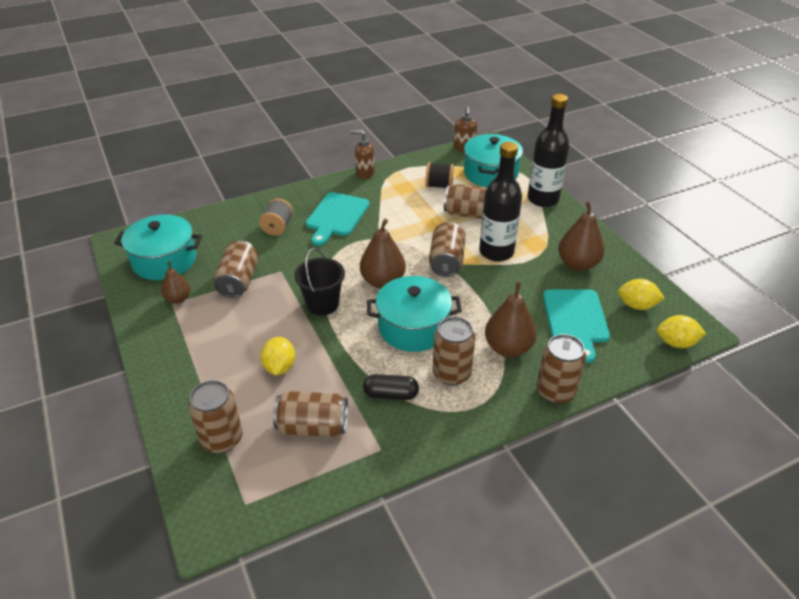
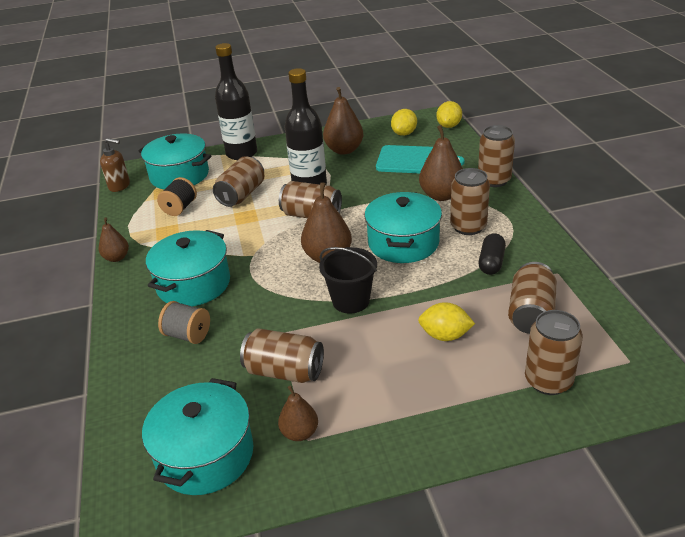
camera: 75 degrees left, 5 degrees down
(336, 216) = (193, 284): turquoise cutting board -> turquoise pot
(365, 173) = (117, 258): brown soap dispenser -> brown pear

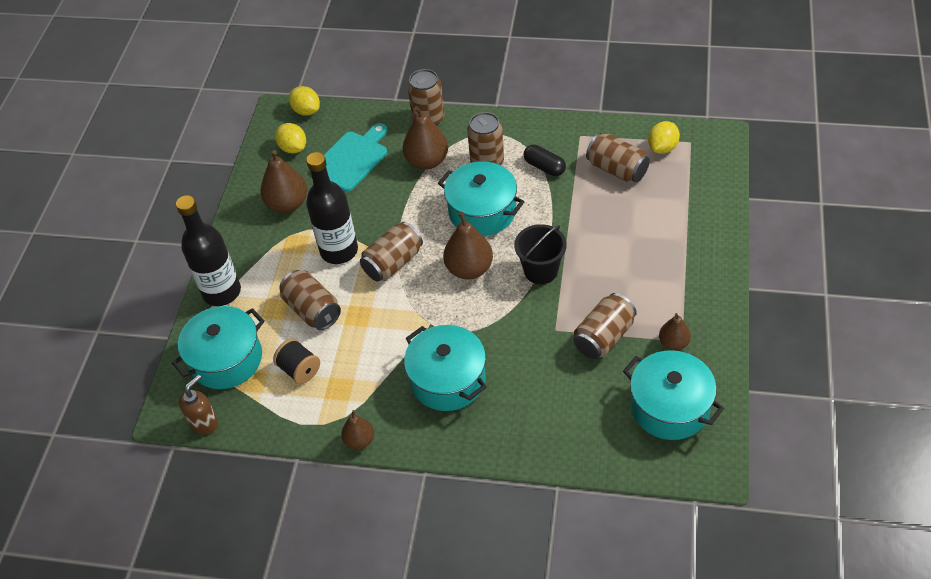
camera: 65 degrees left, 15 degrees up
(188, 335) = (522, 396): grey spool -> none
(445, 335) = (615, 226): yellow lemon -> yellow lemon (662, 148)
(548, 381) = (688, 189): brown can -> none

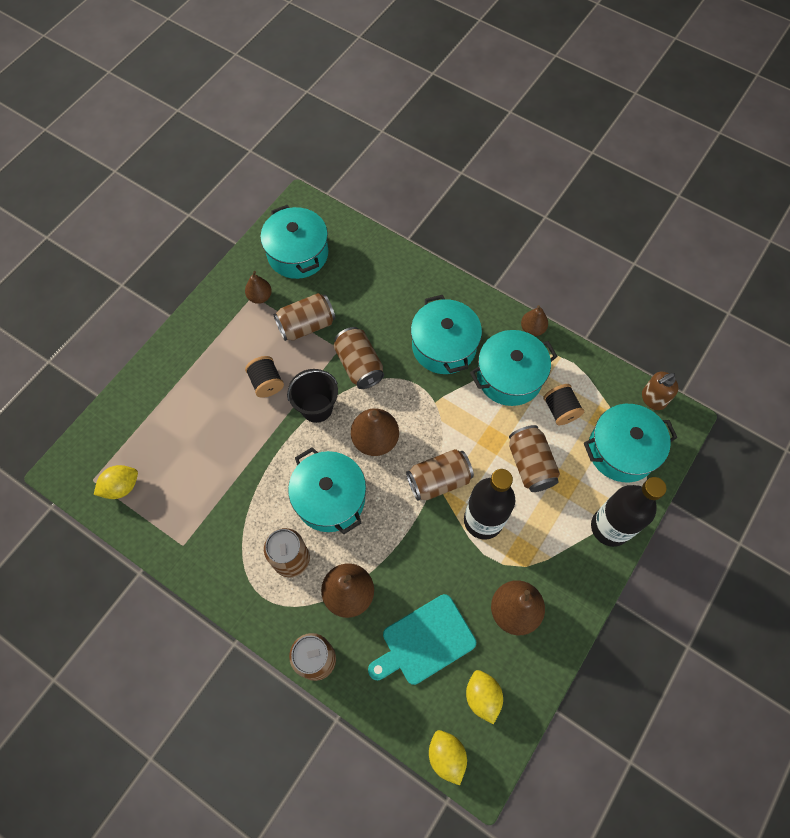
camera: 160 degrees left, 15 degrees up
(364, 379) = (509, 377): none -> turquoise pot
(544, 167) = (242, 522): black capsule -> none
(603, 270) = (266, 383): none -> black spool
(617, 170) = (180, 482): brown can -> brown can (359, 365)

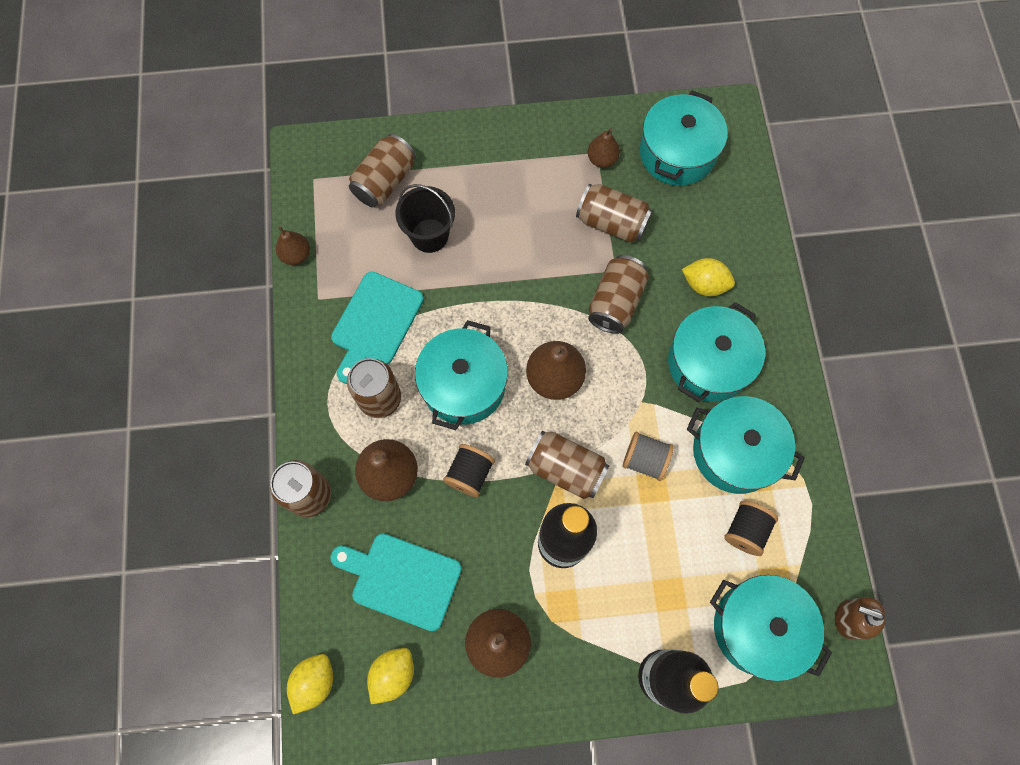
camera: 50 degrees right, 5 degrees up
(121, 487) = (327, 206): yellow lemon -> yellow lemon (704, 284)
(236, 521) = (375, 323): none -> turquoise cutting board
(266, 383) = (524, 238): black spool -> black spool (470, 474)
(316, 407) = (539, 300): black bucket -> black bucket (429, 235)
(472, 430) = (644, 460): none -> grey spool
(530, 464) = (660, 545): brown can -> brown can (385, 182)
(532, 329) = (810, 433): brown pear -> brown pear (296, 255)

